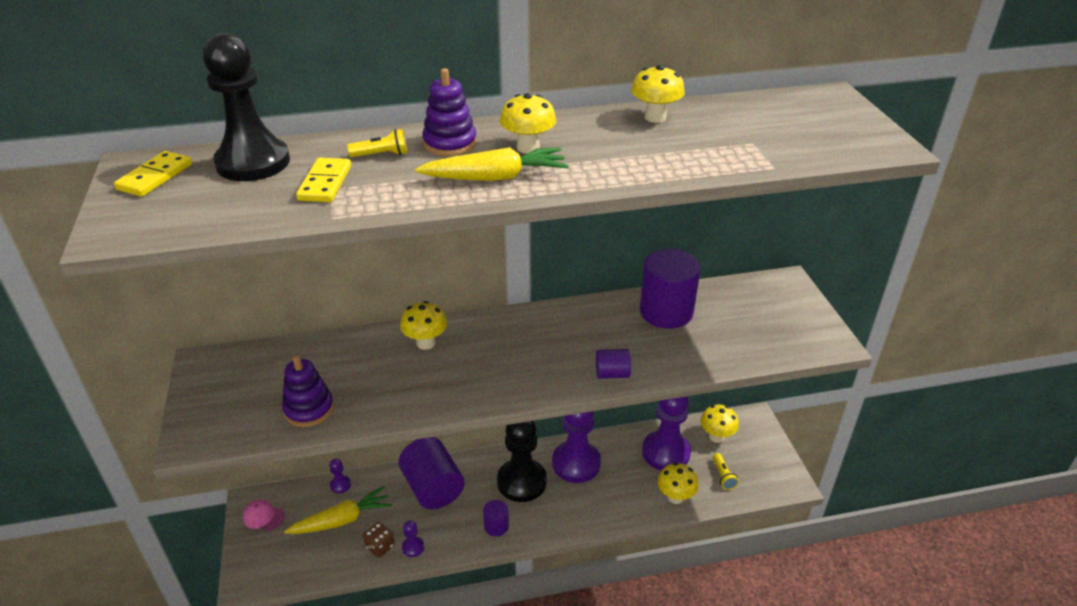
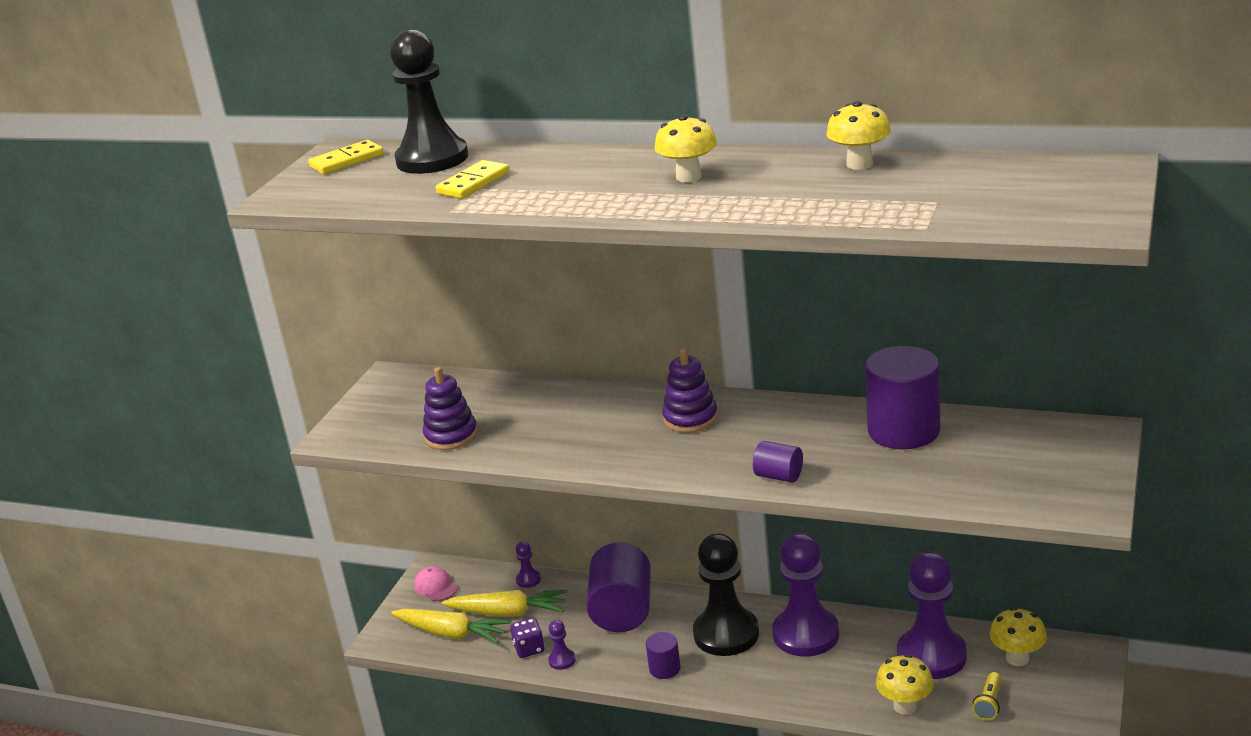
camera: 35 degrees right, 10 degrees down
(380, 546) = (529, 649): brown dice -> purple dice
(381, 155) = (546, 166): yellow flashlight -> none
(426, 343) = (606, 404): yellow mushroom -> none
(450, 143) = (619, 164): purple stacking toy -> purple stacking toy (690, 418)
(496, 177) = (627, 198): yellow carrot -> yellow carrot (452, 634)

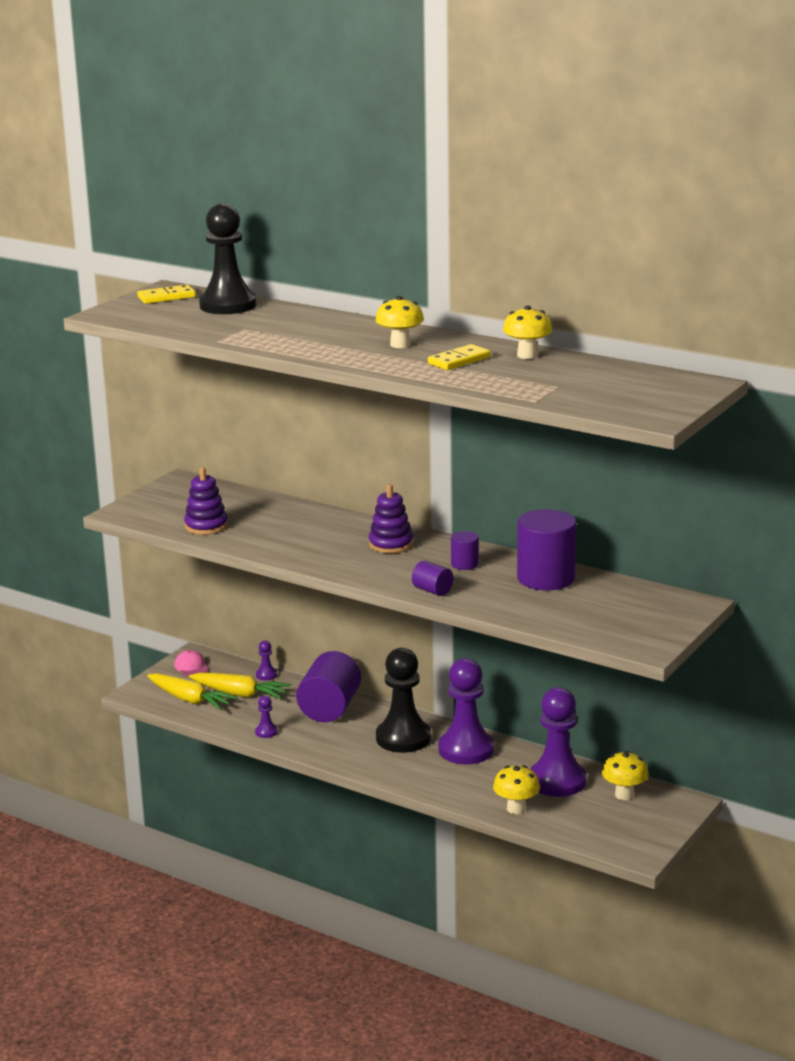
camera: 10 degrees right, 5 degrees down
(473, 183) = (246, 325): yellow domino -> yellow domino (459, 360)
(529, 649) = (244, 720): purple dice -> none
(664, 668) = (343, 751): purple cylinder -> purple cylinder (464, 564)
(989, 704) = (583, 819): yellow flashlight -> none

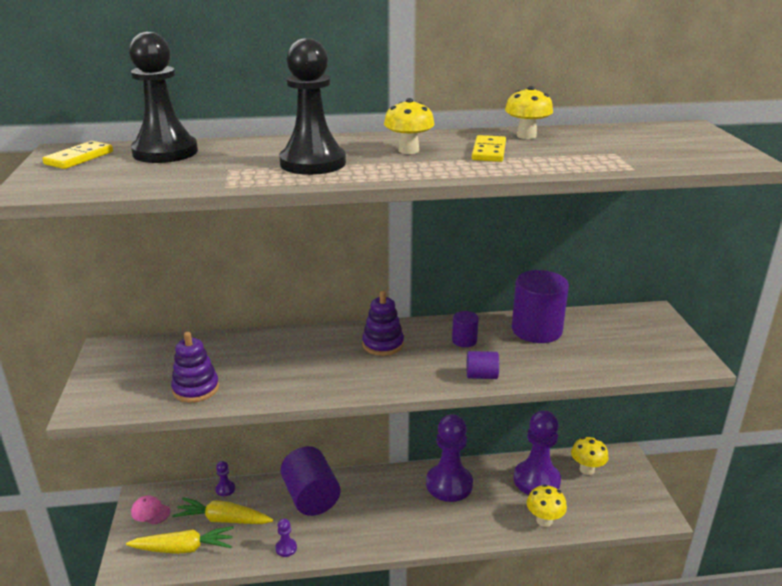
camera: 40 degrees left, 5 degrees up
(240, 694) = (223, 519): yellow carrot -> yellow carrot turned 150 degrees counterclockwise
(403, 738) = (395, 497): black pawn -> black pawn (313, 163)

